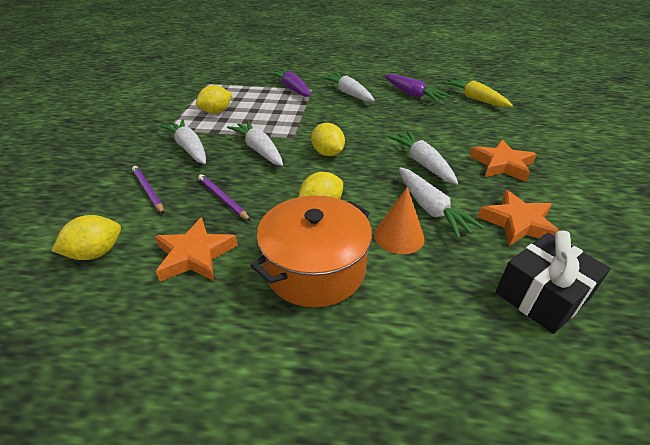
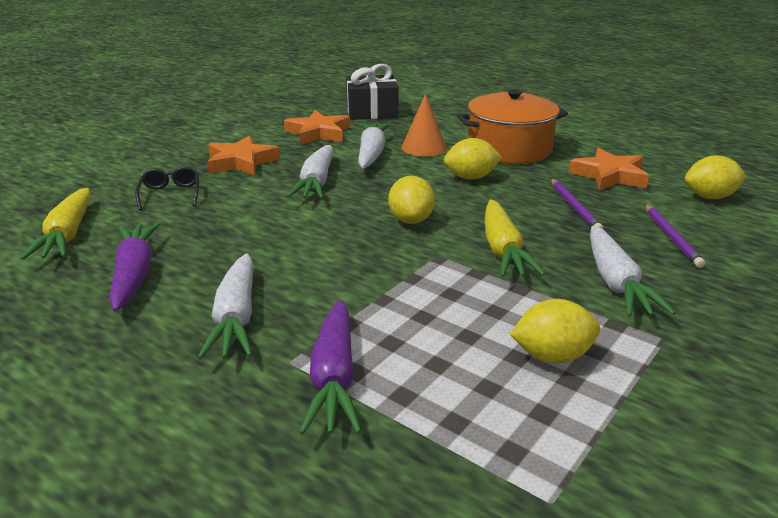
camera: 150 degrees left, 10 degrees down
(259, 149) = (503, 250): white carrot -> yellow carrot
(483, 129) = (170, 194): none -> black glasses

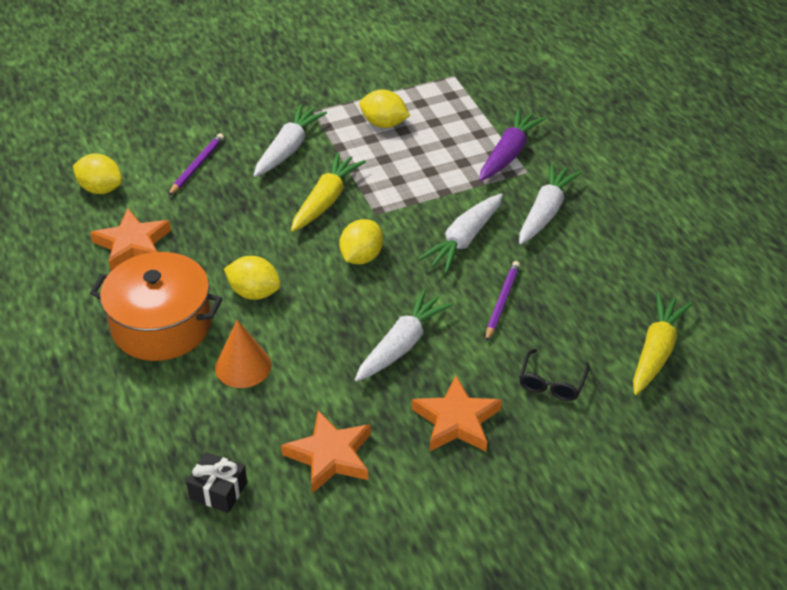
camera: 150 degrees left, 15 degrees up
(134, 274) = (605, 278): purple carrot -> none
(371, 153) = (307, 378): white carrot -> white carrot (463, 240)
(372, 112) = (218, 491): black gift -> black gift, size x0.61
(574, 207) = (219, 220): purple pencil -> purple pencil (502, 302)

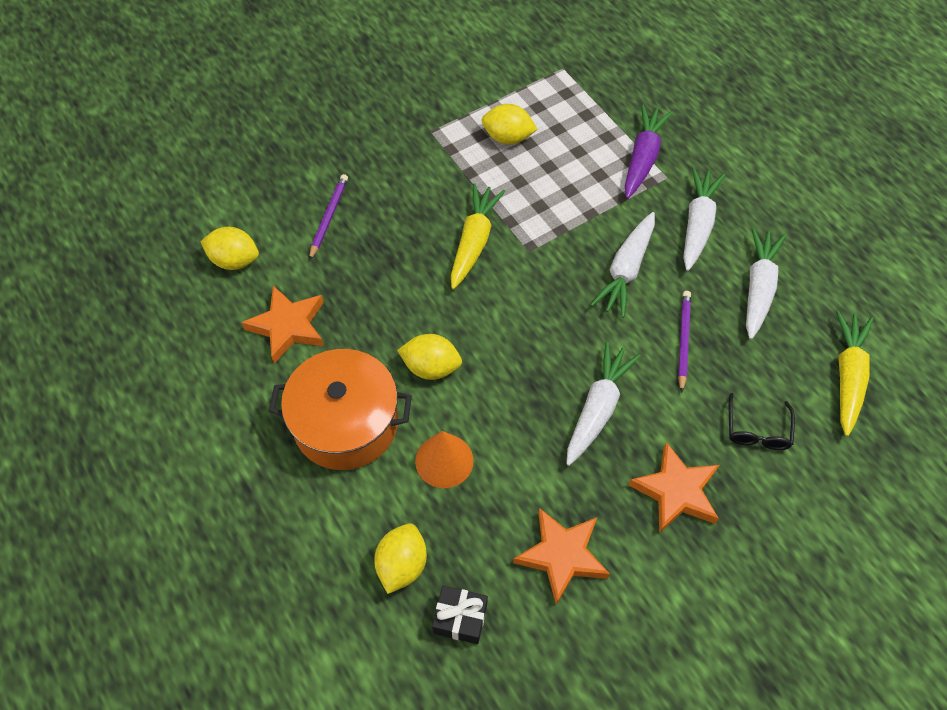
camera: 10 degrees left, 15 degrees up
(288, 148) = (418, 182): white carrot -> white carrot (758, 287)
(361, 257) = (528, 306): yellow lemon -> yellow lemon (402, 564)

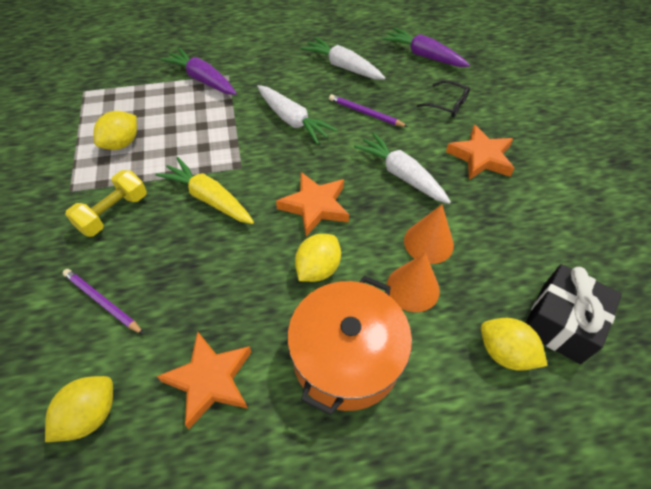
camera: 70 degrees left, 5 degrees down
(421, 176) = (113, 213): none -> yellow dumbbell
(460, 618) = (560, 322): black gift -> black gift, size x1.63
(510, 462) = (428, 242): none -> orange cone
(562, 556) = (517, 236): orange star -> orange star (315, 206)
(697, 224) = (277, 74): white carrot -> none
(847, 376) = (423, 55): yellow carrot -> purple carrot

